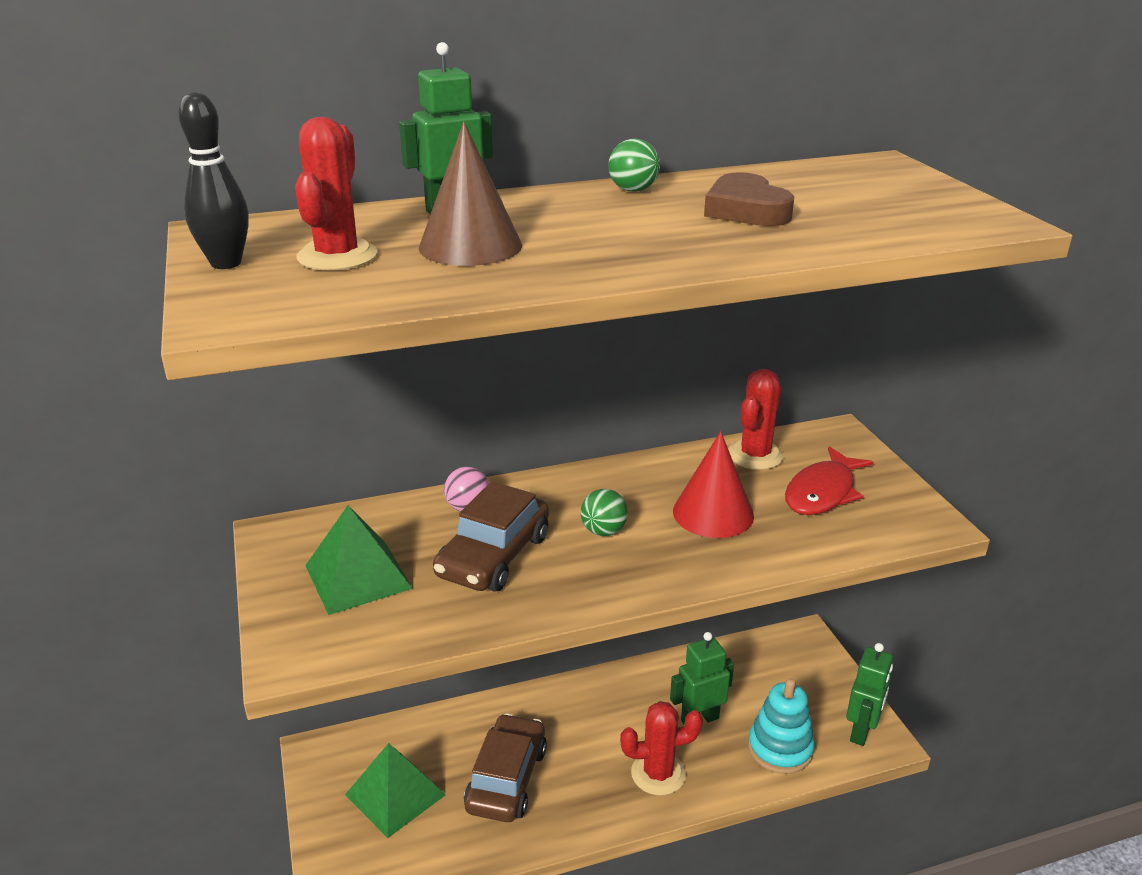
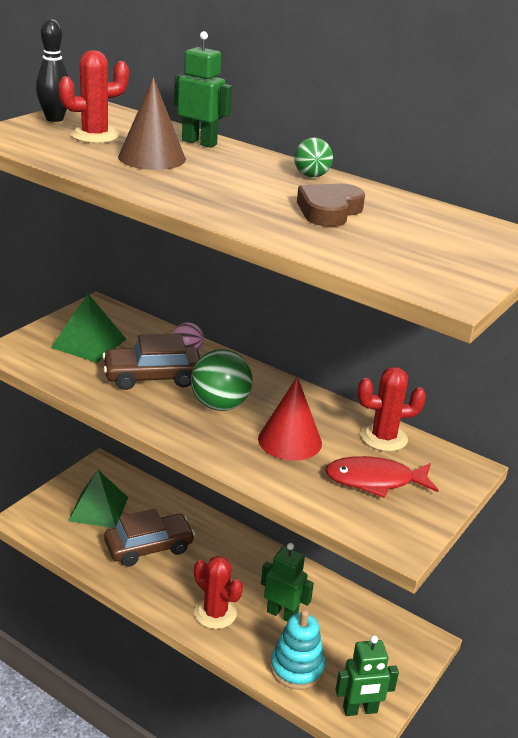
camera: 50 degrees right, 0 degrees up
(603, 531) = (220, 405): green ball -> green ball, size x1.75

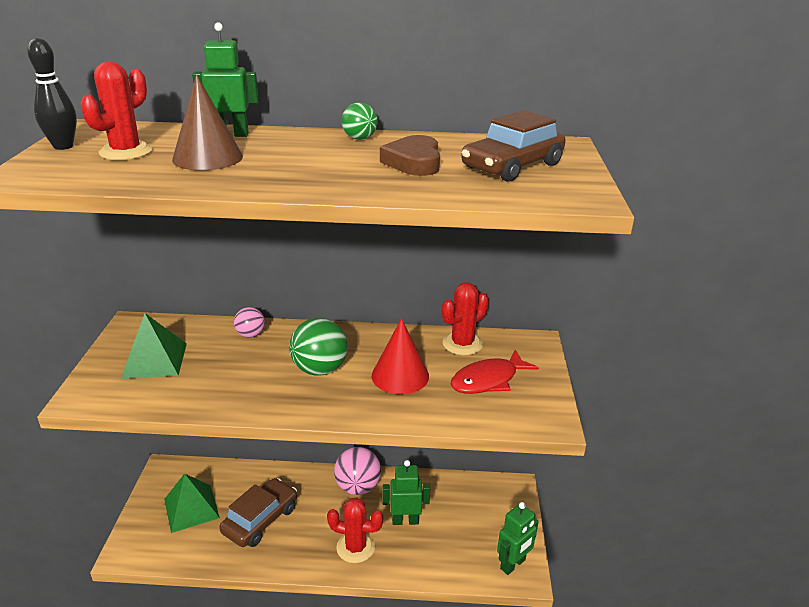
camera: 30 degrees left, 0 degrees up
(152, 377) = (240, 368): brown car -> brown car (512, 166)
(260, 562) = (358, 487): none -> pink ball
(297, 668) = (447, 557): turquoise stacking toy -> none

